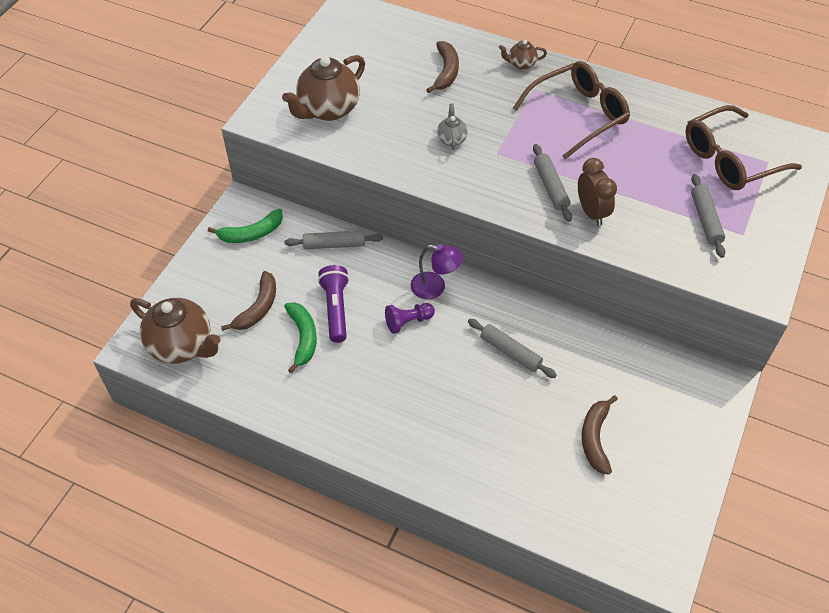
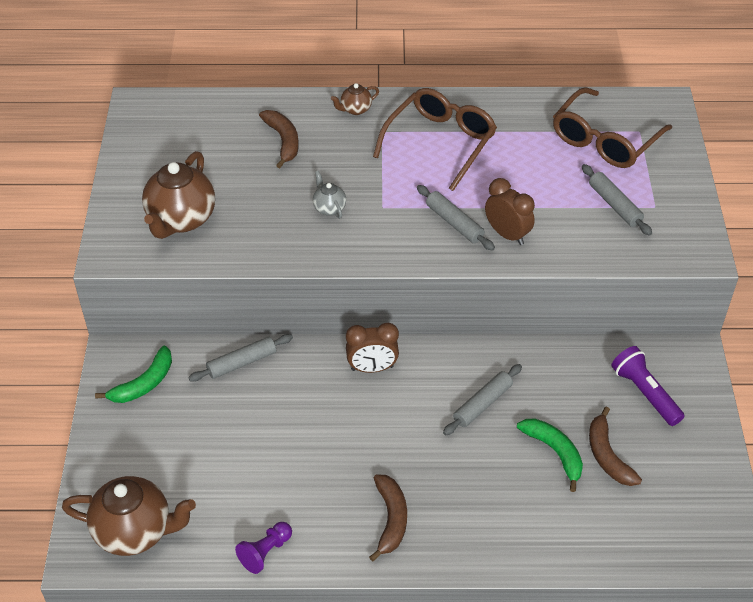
camera: 25 degrees left, 5 degrees down
(258, 308) = (197, 459): brown banana -> brown banana (390, 519)
(303, 338) = (263, 471): green banana -> green banana (554, 452)
(336, 309) = (281, 429): purple flashlight -> purple flashlight (645, 393)
(408, 322) = (364, 413): purple pawn -> purple pawn (265, 552)
(435, 287) = (372, 368): purple lamp -> brown clock
(510, 352) = (482, 404): grey rolling pin -> grey rolling pin turned 60 degrees counterclockwise

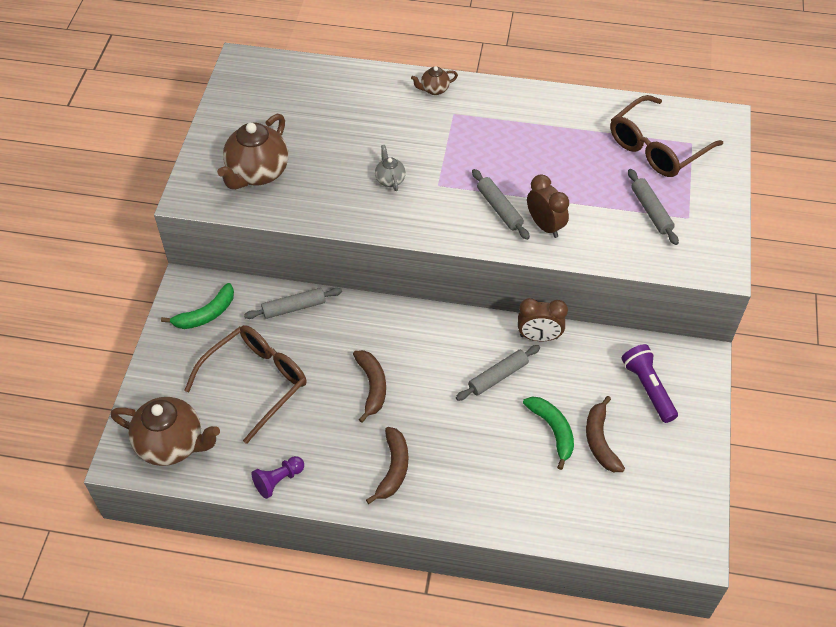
camera: 10 degrees right, 5 degrees up
(283, 141) = (363, 111): brown banana -> brown banana (372, 386)
(372, 368) = (407, 329): brown clock -> brown clock (539, 337)
(440, 143) = (504, 131): brown glasses -> brown glasses (256, 382)

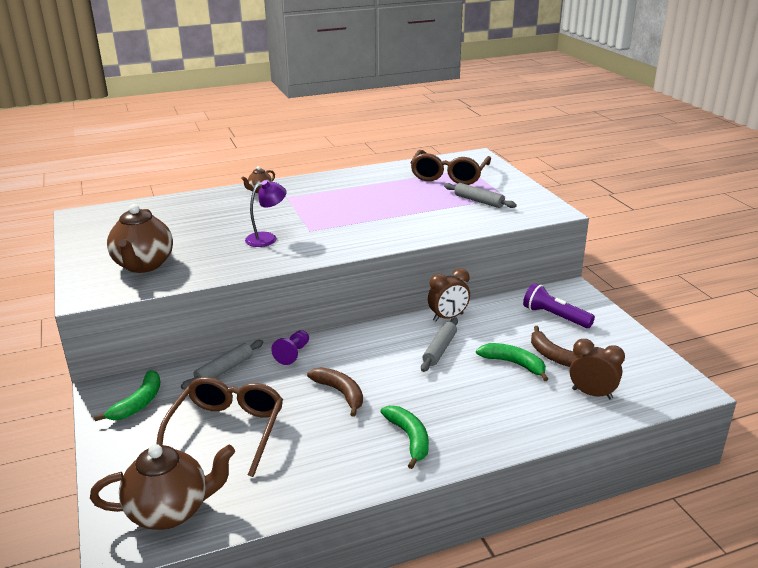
camera: 30 degrees left, 25 degrees down
(278, 480) = (308, 492): purple pawn -> purple pawn (293, 354)
(390, 180) = (267, 238): grey teapot -> purple lamp
(393, 468) = (409, 438): brown banana -> green banana
(499, 208) = (370, 228): grey rolling pin -> none
(545, 226) = (413, 227): brown clock -> brown clock (592, 394)

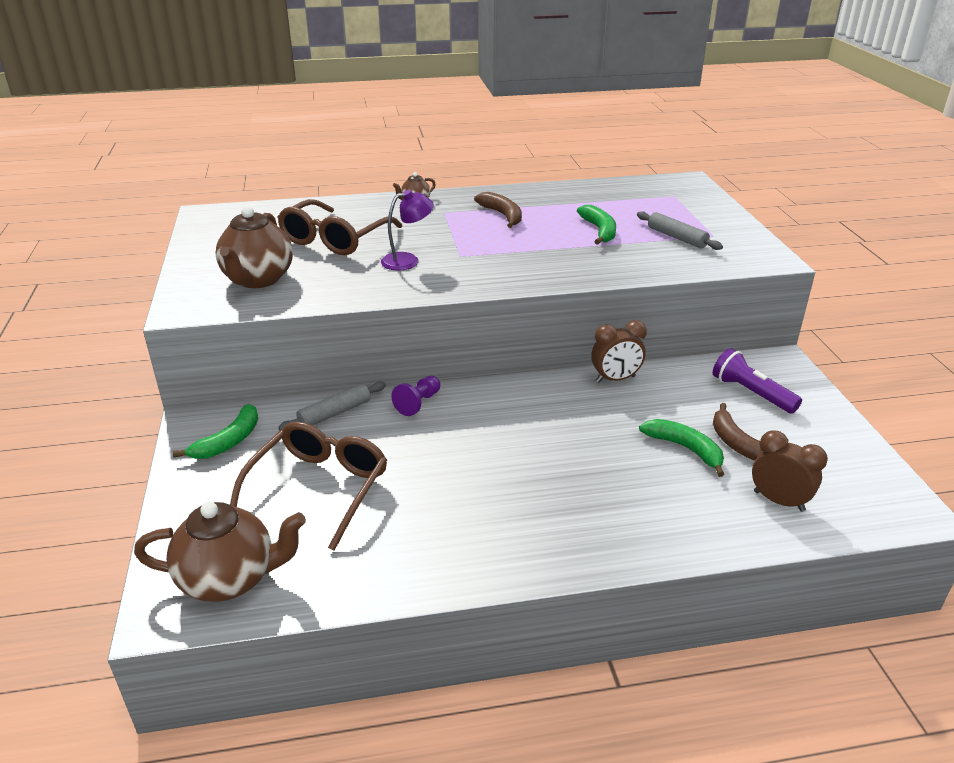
camera: 10 degrees right, 5 degrees up
(340, 393) = (462, 459): brown banana -> brown banana (502, 215)
(409, 438) = (532, 528): green banana -> green banana (599, 231)
(439, 349) = (595, 419): grey rolling pin -> none
(449, 176) = (647, 202): brown glasses -> brown glasses (335, 239)

